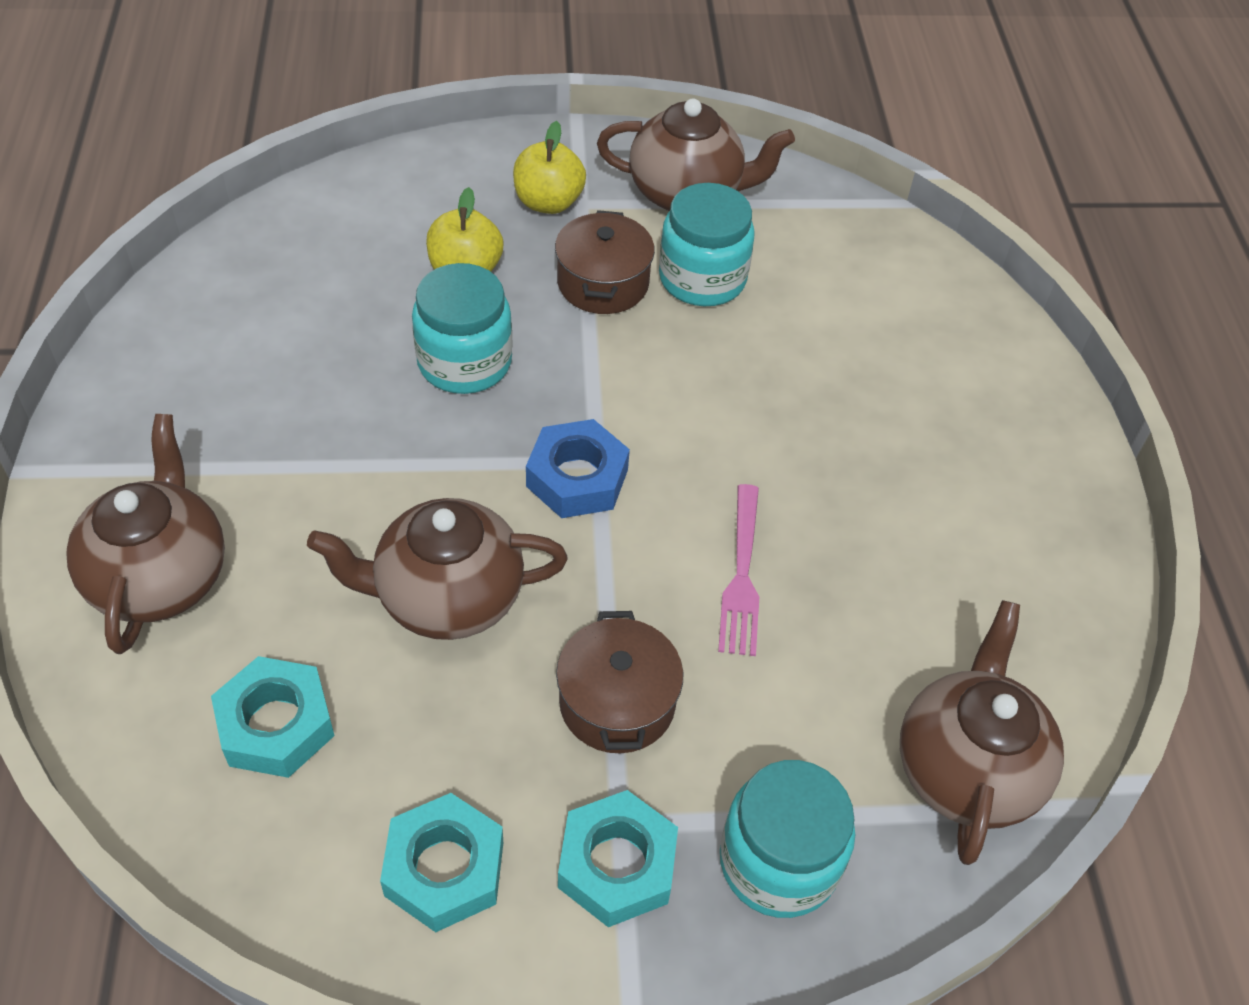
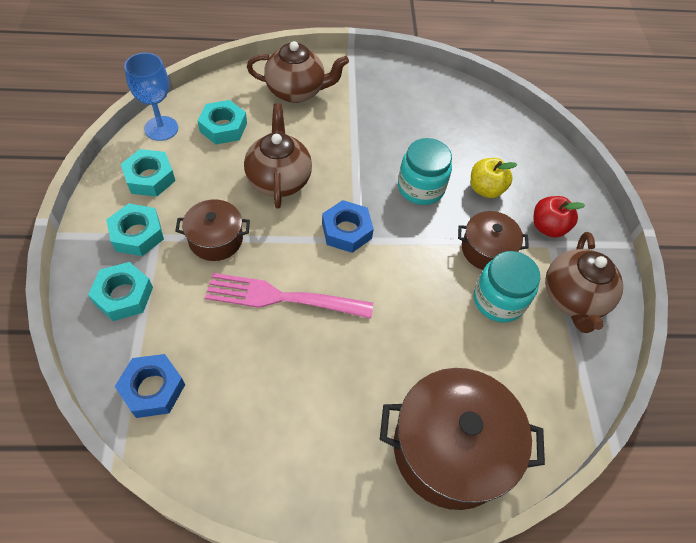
camera: 90 degrees right, 5 degrees up
(272, 871) = (161, 128): none -> blue goblet
(548, 202) = (548, 227): yellow apple -> red apple
(741, 575) = (282, 297): pink fork -> pink fork, size x1.57
(778, 862) = (123, 295): turquoise jar -> turquoise nut
(962, 356) = (450, 449): none -> brown pot
(966, 769) = (152, 389): brown teapot -> blue nut

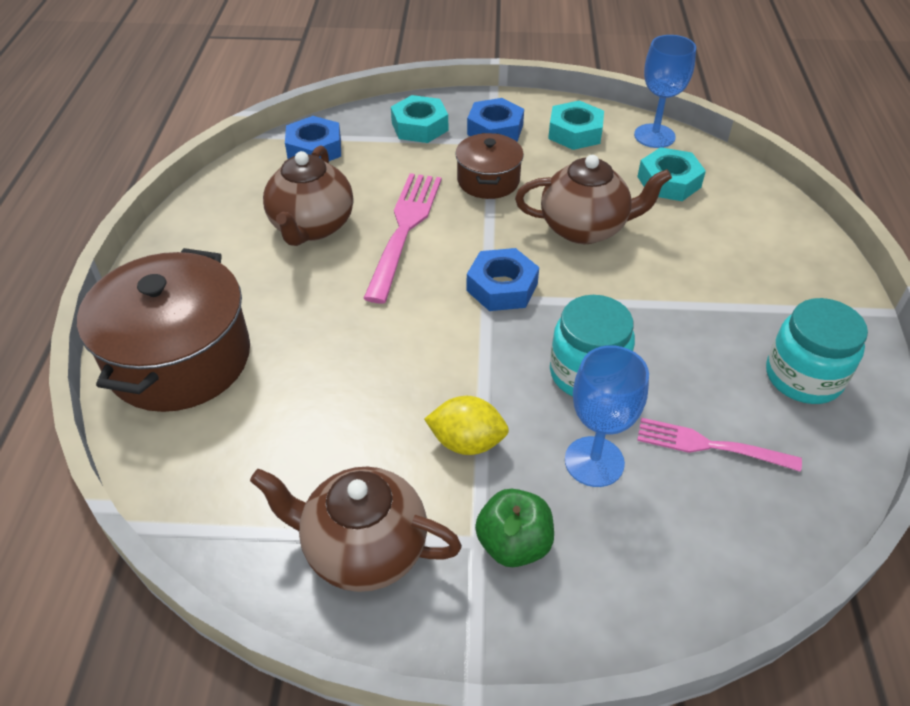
camera: 100 degrees right, 10 degrees down
(137, 234) = (495, 129): turquoise nut -> blue nut
(296, 91) = (762, 247): brown teapot -> brown teapot (312, 227)
(463, 139) = (710, 445): none -> pink fork
(485, 189) = (594, 461): yellow apple -> blue goblet
(486, 250) = (467, 442): brown pot -> yellow lemon
(498, 300) = (374, 442): turquoise jar -> turquoise jar (803, 377)
(548, 227) = (513, 544): red apple -> green apple

